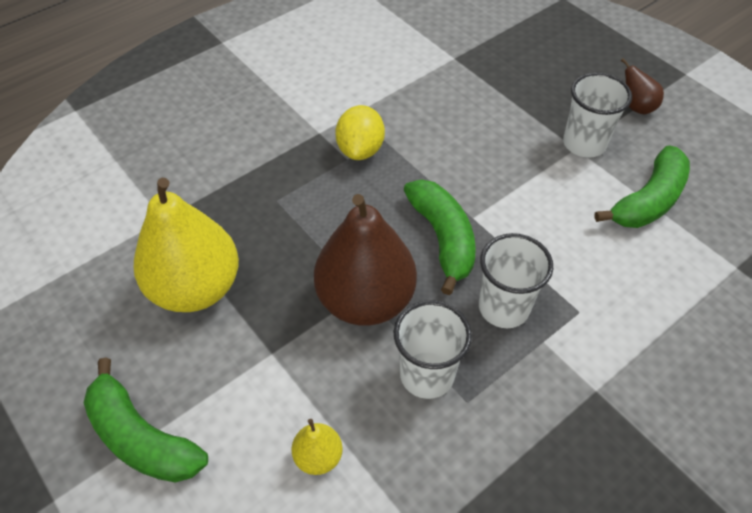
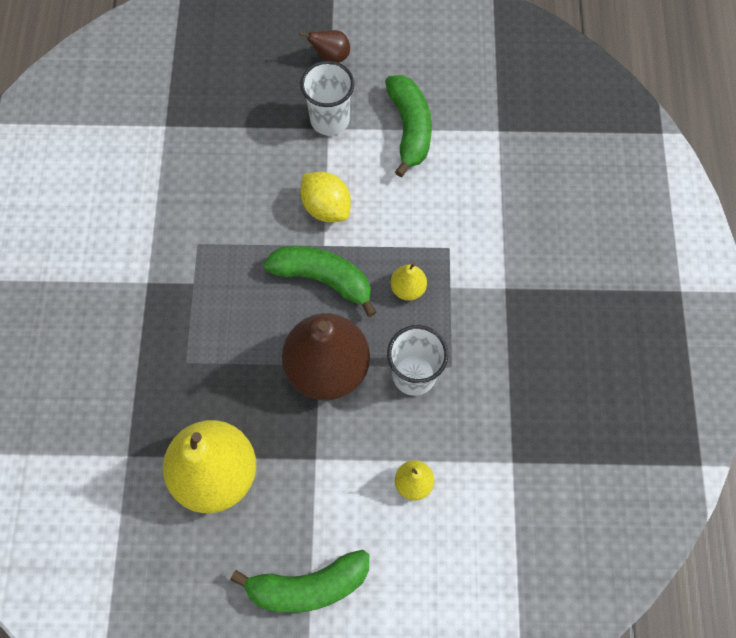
camera: 50 degrees left, 15 degrees up
(360, 150) = (193, 267): yellow lemon -> yellow lemon (326, 207)
(503, 307) = (408, 289): white cup -> yellow pear

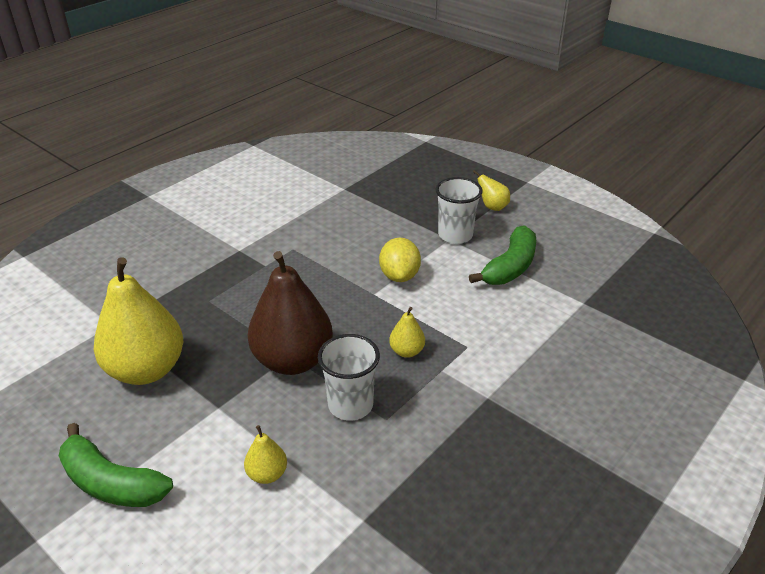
camera: 40 degrees right, 30 degrees down
(323, 279) = (351, 311): green banana -> none
(331, 57) = (492, 207): brown pear -> yellow pear

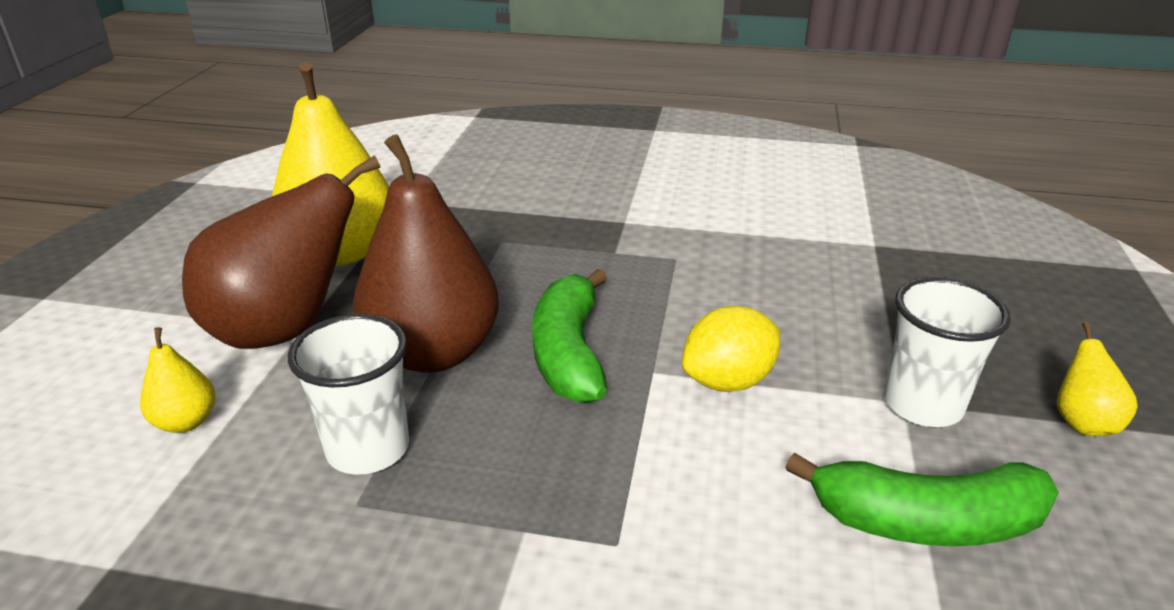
camera: 60 degrees right, 5 degrees down
(111, 482) = (140, 307): green banana -> green banana (569, 352)
(212, 415) = (285, 330): none -> brown pear
(406, 351) = (540, 464): yellow pear -> none

